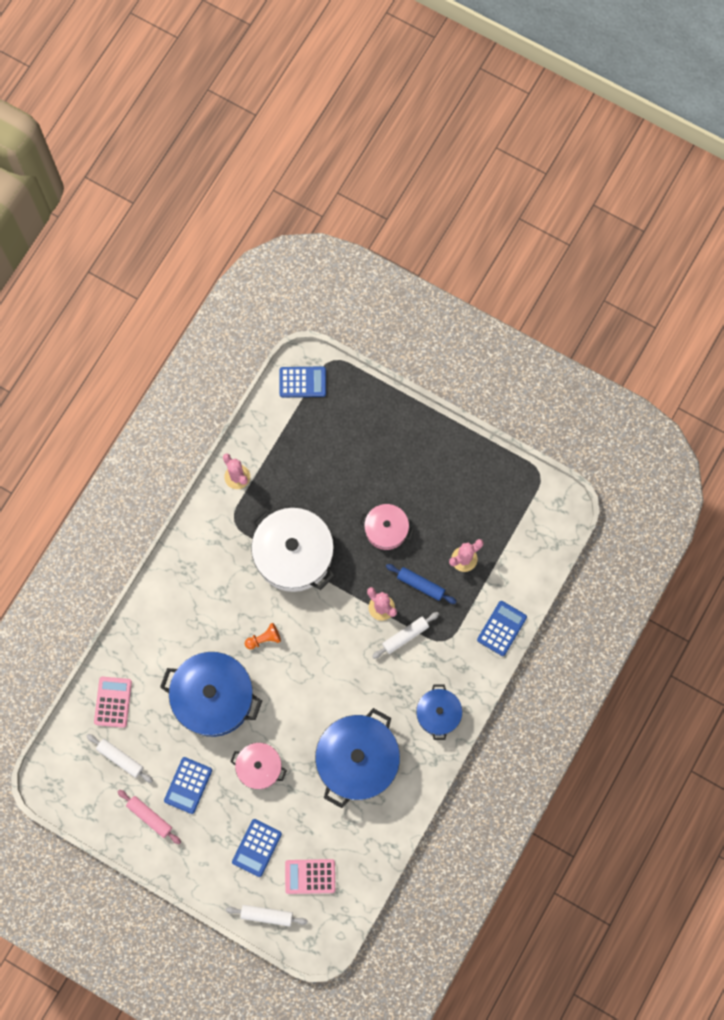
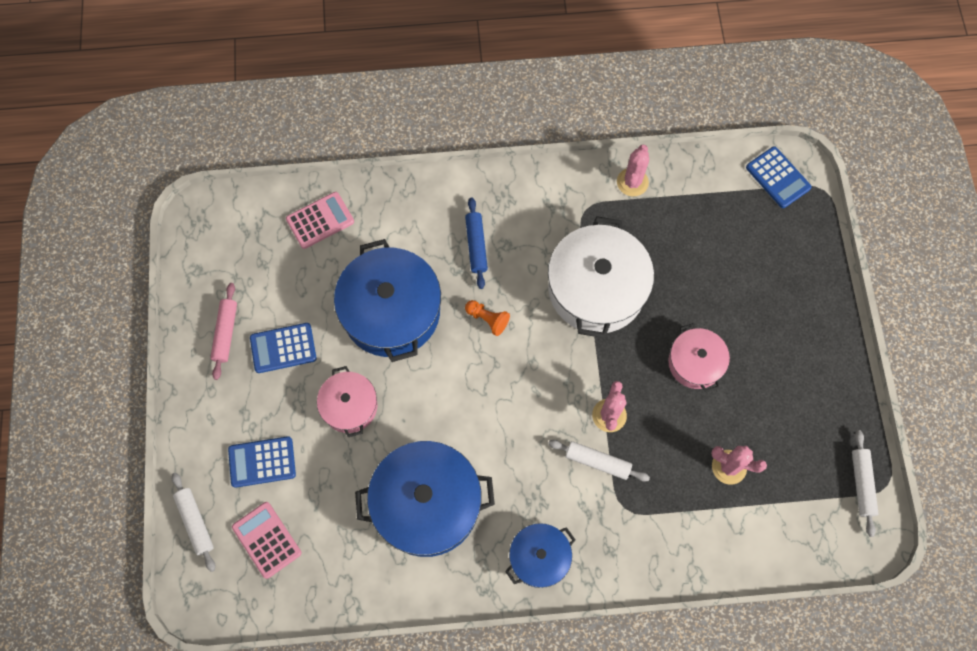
camera: 55 degrees right, 5 degrees down
(120, 759) = (267, 265): white rolling pin -> white rolling pin (861, 484)
(420, 585) = (665, 440): blue rolling pin -> blue rolling pin (476, 245)
(501, 628) = (685, 563): blue calculator -> none

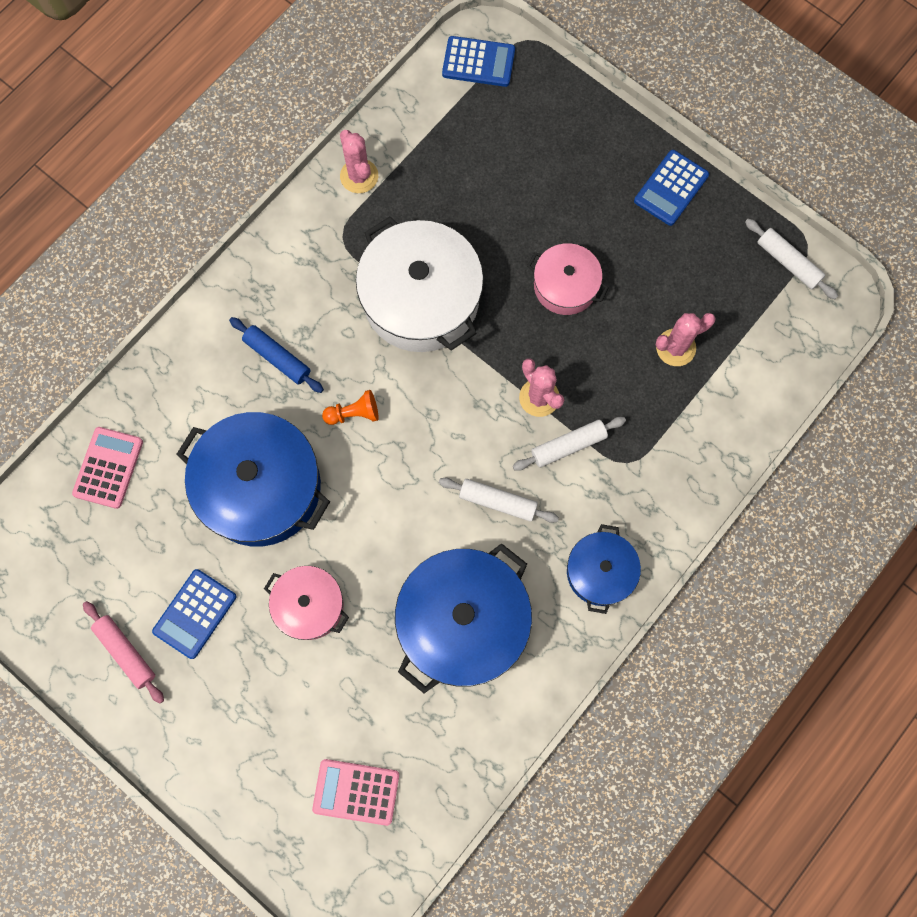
camera: 45 degrees left, 5 degrees up
(195, 522) = (276, 842): white rolling pin -> white rolling pin (498, 502)
(262, 462) = (281, 730): blue calculator -> blue calculator (671, 188)

